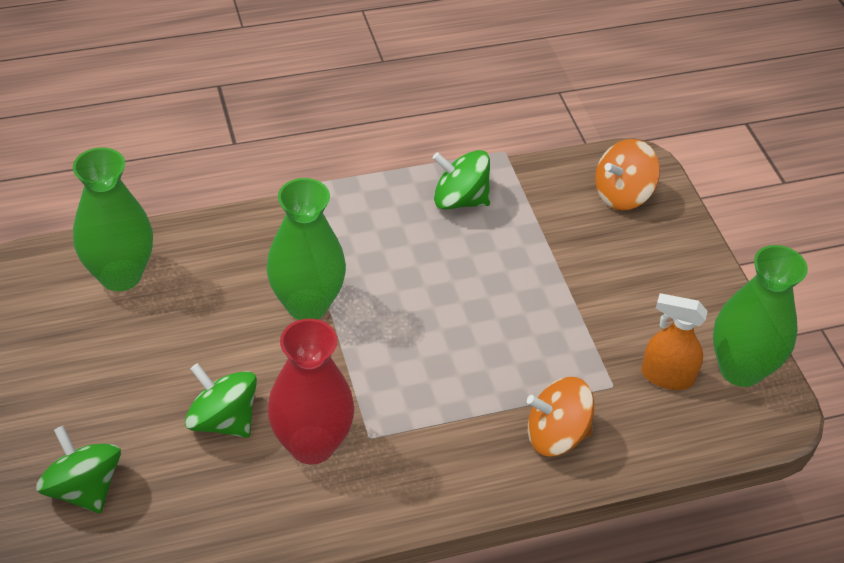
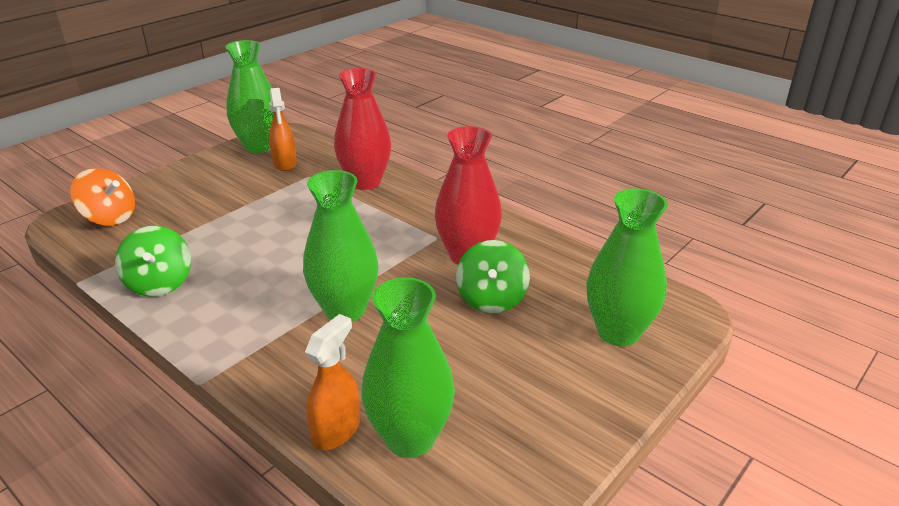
camera: 120 degrees left, 15 degrees down
(84, 488) = (618, 332): green spinning top -> green vase
(169, 240) = (336, 430): none -> orange spray bottle
(556, 435) = (365, 182): orange spinning top -> red vase

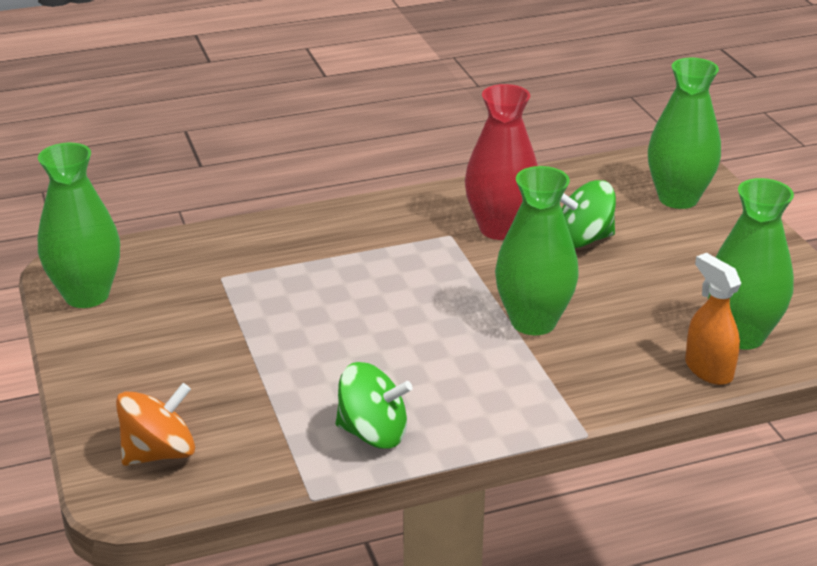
camera: 60 degrees left, 0 degrees up
(285, 164) = (165, 287): orange spray bottle -> none
(365, 182) = (282, 244): red vase -> none
(491, 299) = (583, 239): green spinning top -> green spinning top turned 135 degrees clockwise

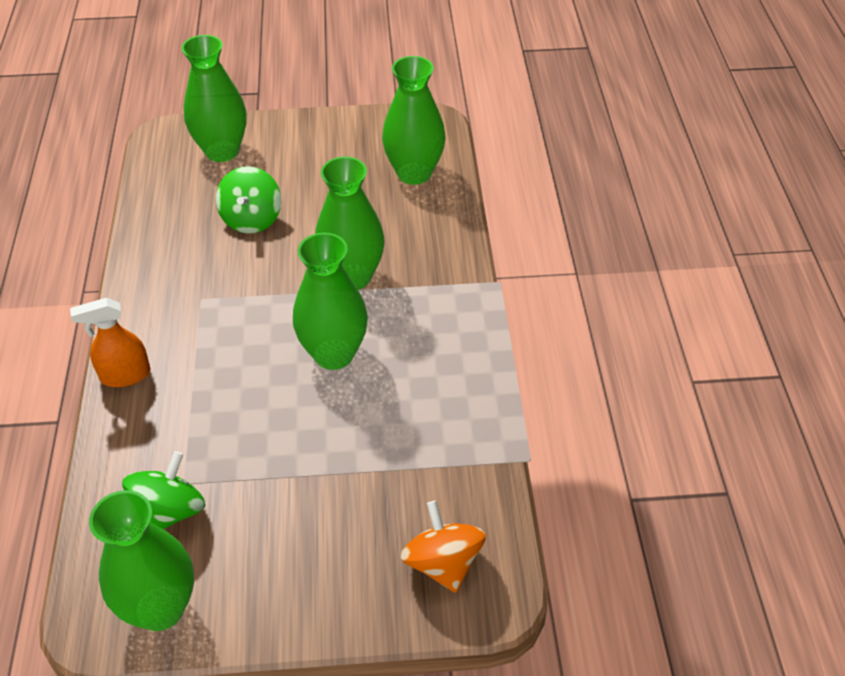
camera: 75 degrees left, 15 degrees up
(373, 433) = (460, 406): green spinning top -> green spinning top (170, 511)
(412, 331) = (334, 354): none -> green vase
(500, 229) = (208, 265): red vase -> none
(708, 369) = (446, 201): orange spray bottle -> orange spray bottle (125, 375)

